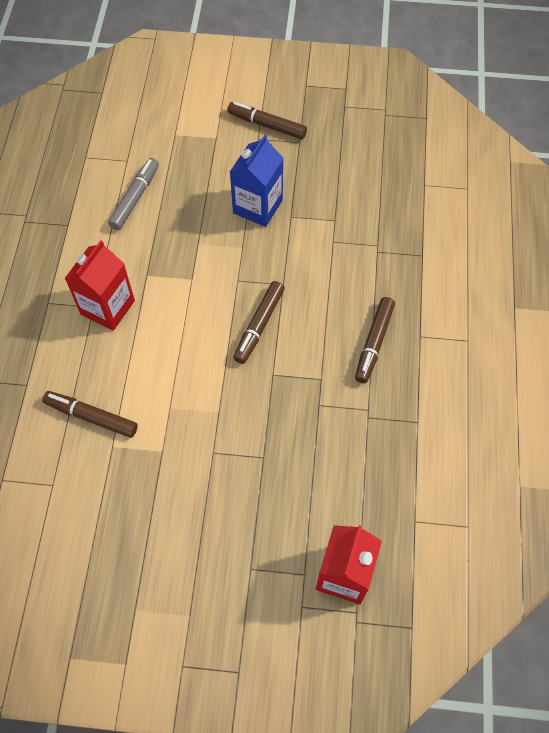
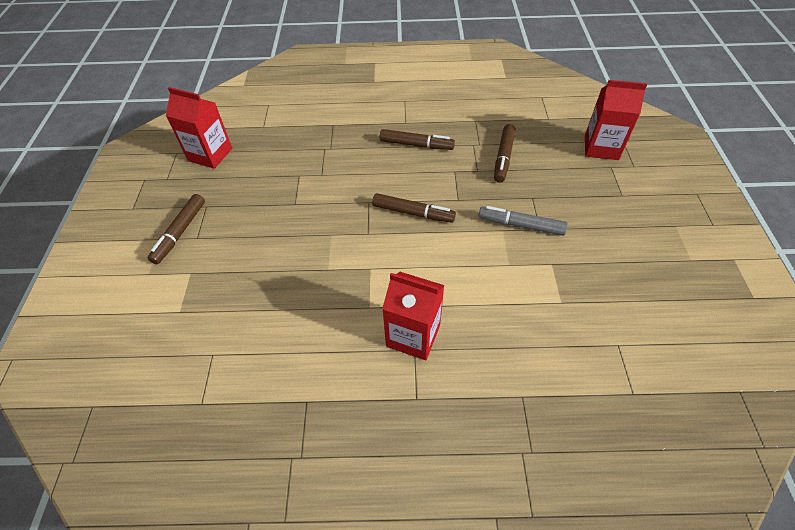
camera: 95 degrees left, 10 degrees down
(91, 417) = (538, 325): brown marker -> brown marker (503, 157)
(135, 198) = (268, 335): grey marker -> grey marker (521, 225)
(257, 206) = (283, 228): blue carton -> none
(378, 139) = (210, 154): none -> red carton

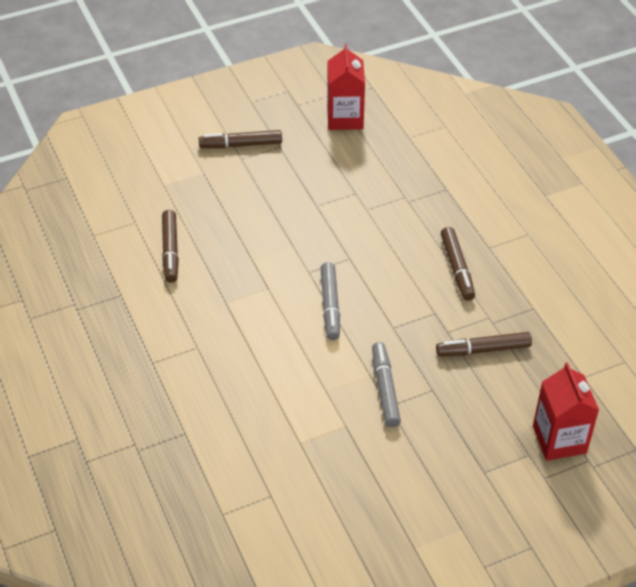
camera: 65 degrees right, 5 degrees down
(413, 213) = (354, 297): brown marker -> brown marker (170, 251)
(413, 335) = (210, 342): red carton -> none
(414, 231) = (330, 305): none -> grey marker

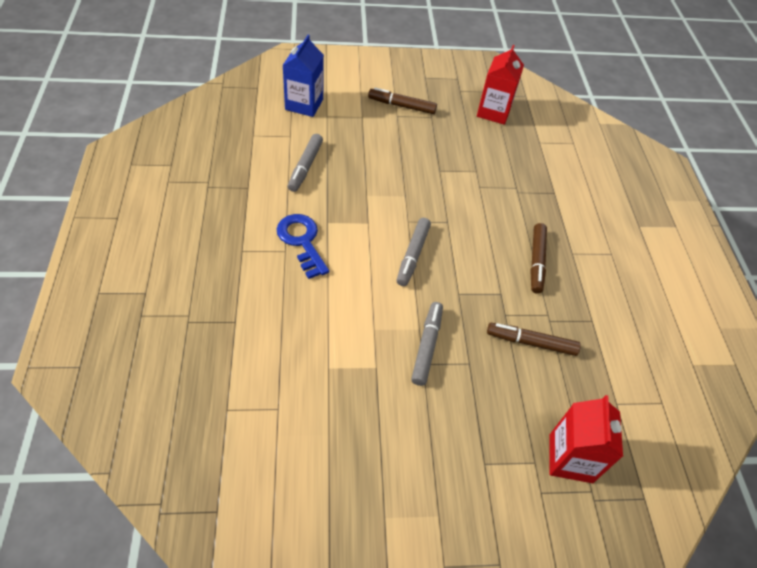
camera: 15 degrees right, 5 degrees up
(130, 180) = (304, 104): none -> blue carton
(170, 251) = (305, 167): brown marker -> grey marker
(209, 331) = (302, 241): none -> blue key

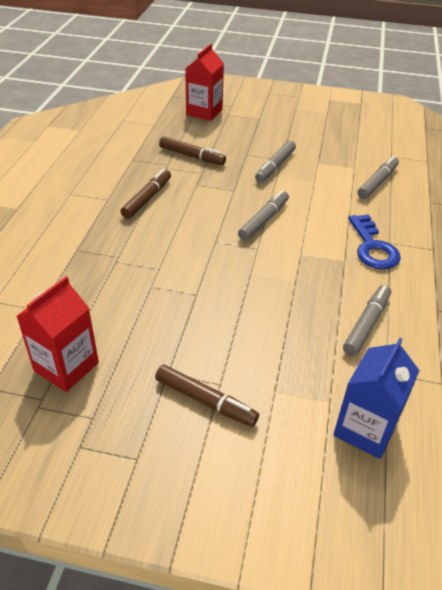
camera: 160 degrees left, 10 degrees down
(297, 343) = (377, 182): none -> grey marker

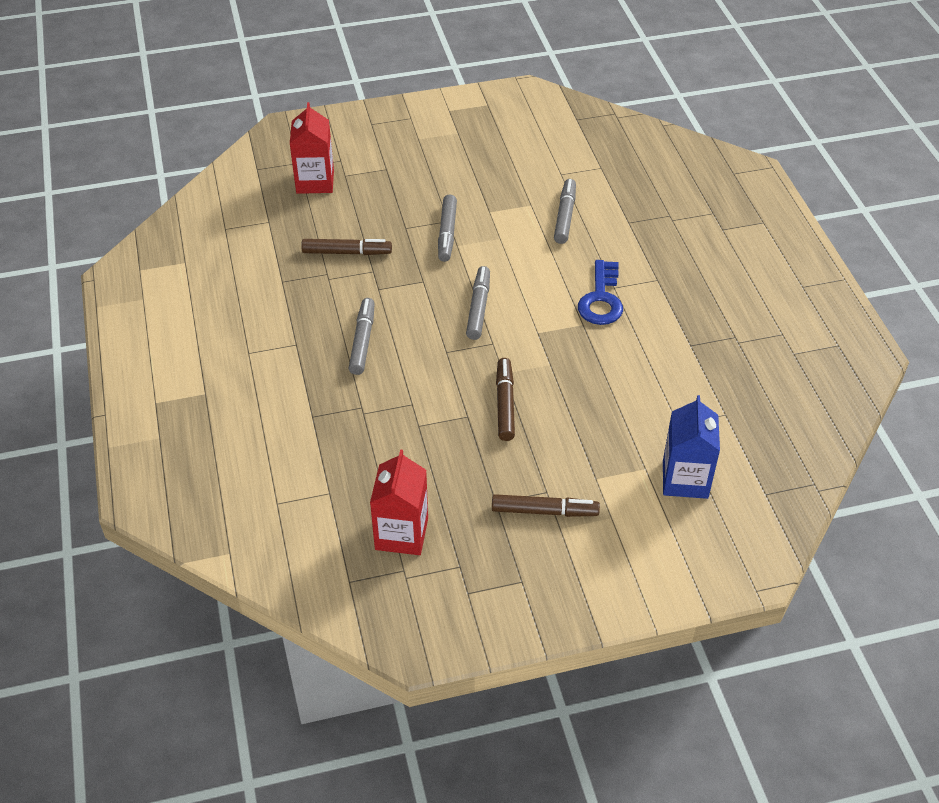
camera: 25 degrees left, 5 degrees up
(147, 199) = (339, 327): brown marker -> brown marker (505, 404)
(366, 324) = (638, 384): grey marker -> grey marker (363, 341)
(373, 247) = (601, 299): blue key -> blue key turned 45 degrees clockwise

